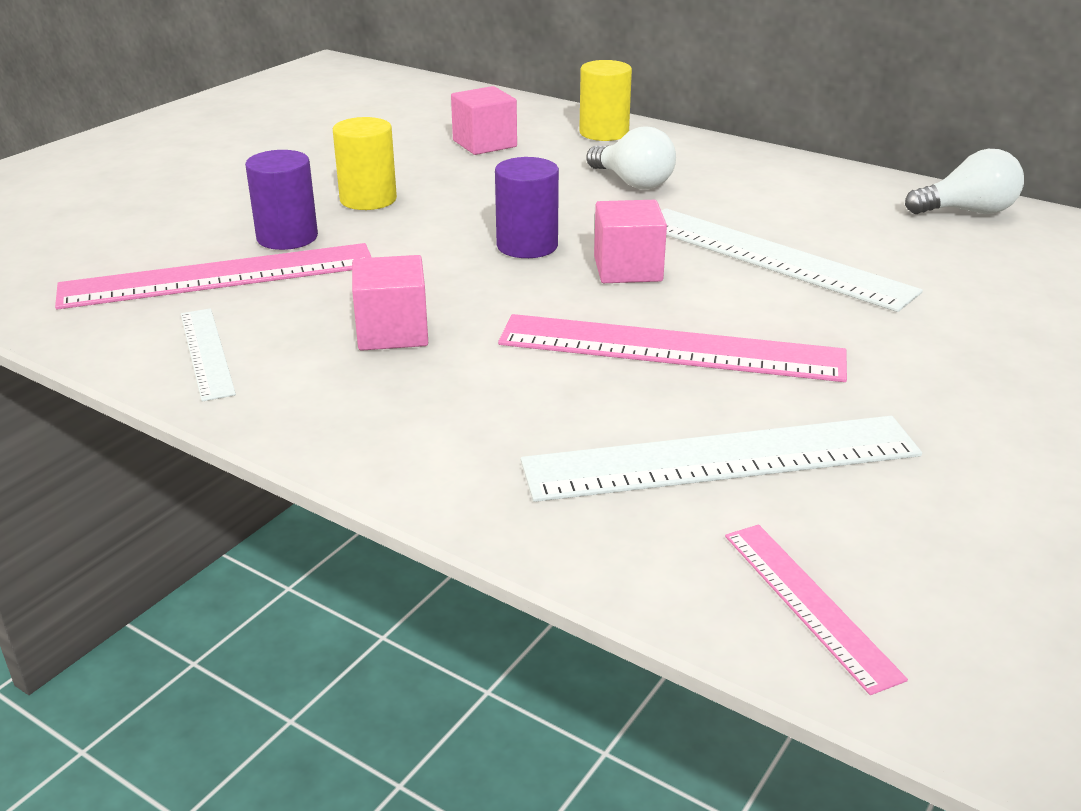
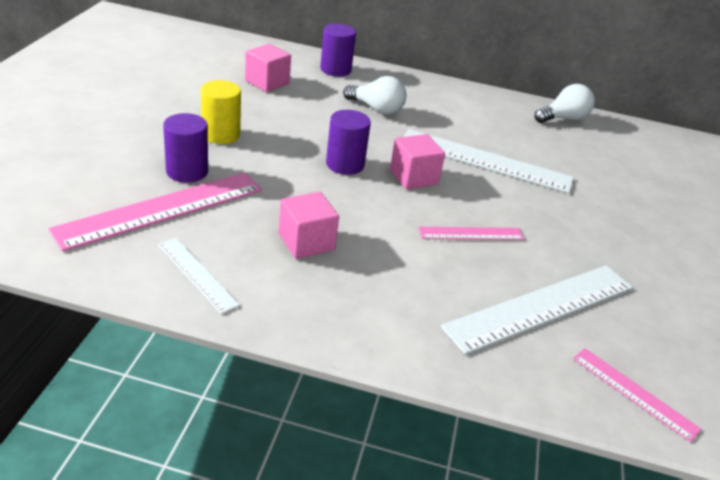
camera: 25 degrees left, 5 degrees up
(604, 133) = (335, 69): yellow cylinder -> purple cylinder
(670, 349) = (471, 234): pink ruler -> pink ruler, size x0.53

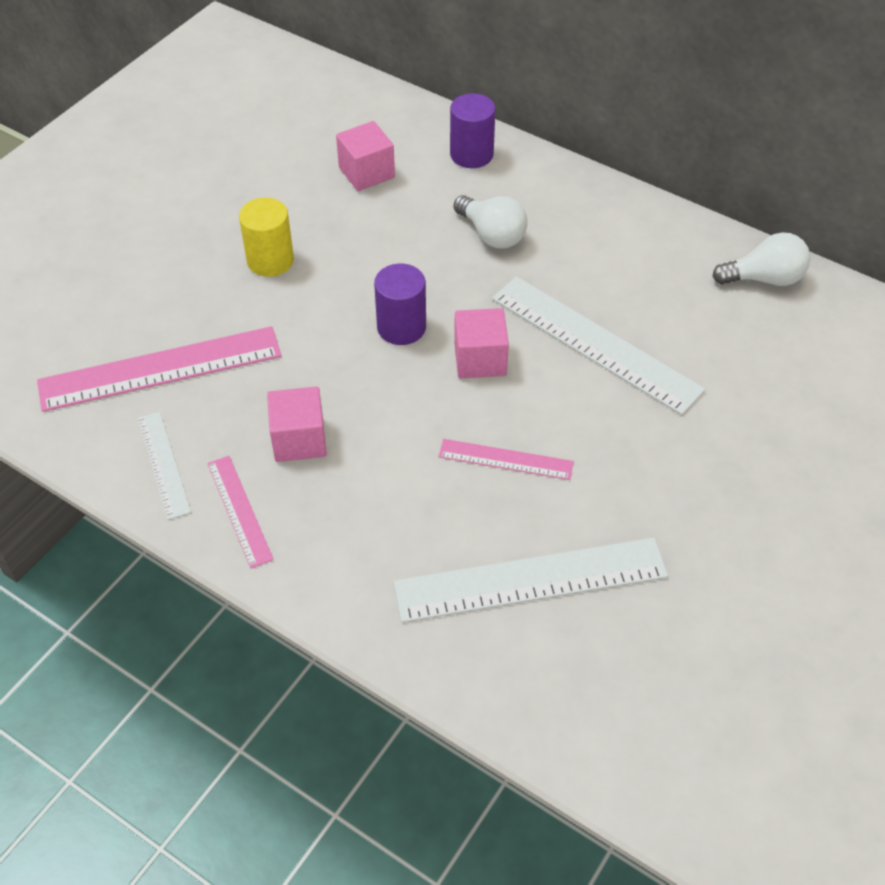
camera: 25 degrees right, 15 degrees up
(187, 171) = (208, 315): purple cylinder -> none
(634, 393) = (570, 713): pink ruler -> pink ruler (239, 510)

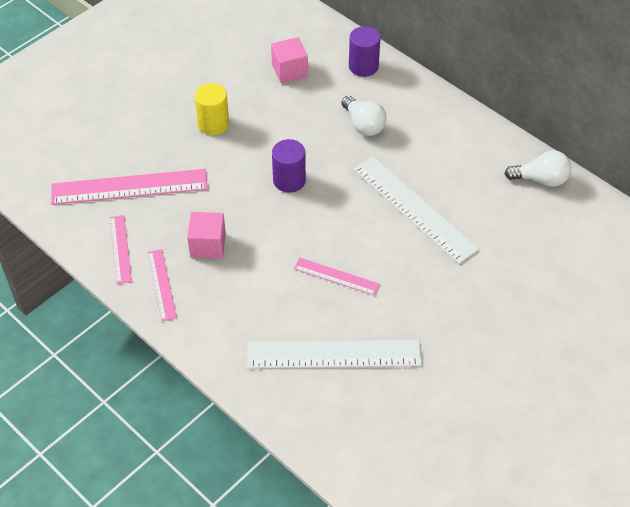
camera: 10 degrees right, 0 degrees up
(163, 464) = (120, 249): white ruler -> pink ruler
(480, 359) = (335, 209): pink cube -> none

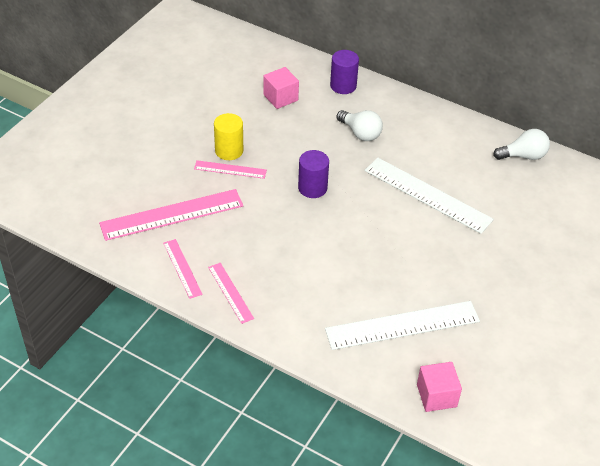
camera: 15 degrees left, 5 degrees down
(208, 245) = (260, 253): pink cube -> pink cube (436, 396)
(336, 276) = (381, 261): pink ruler -> pink ruler (230, 169)

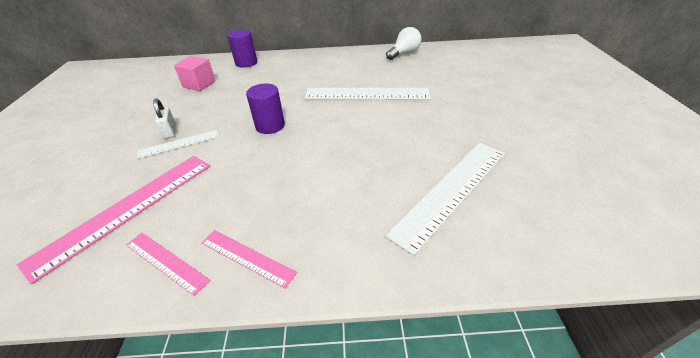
camera: 30 degrees left, 5 degrees down
(229, 151) = (170, 131): yellow cylinder -> white padlock
(230, 169) = (179, 144): pink ruler -> white ruler
(360, 133) = (281, 81): white light bulb -> none
(436, 396) = (558, 239): pink cube -> none

